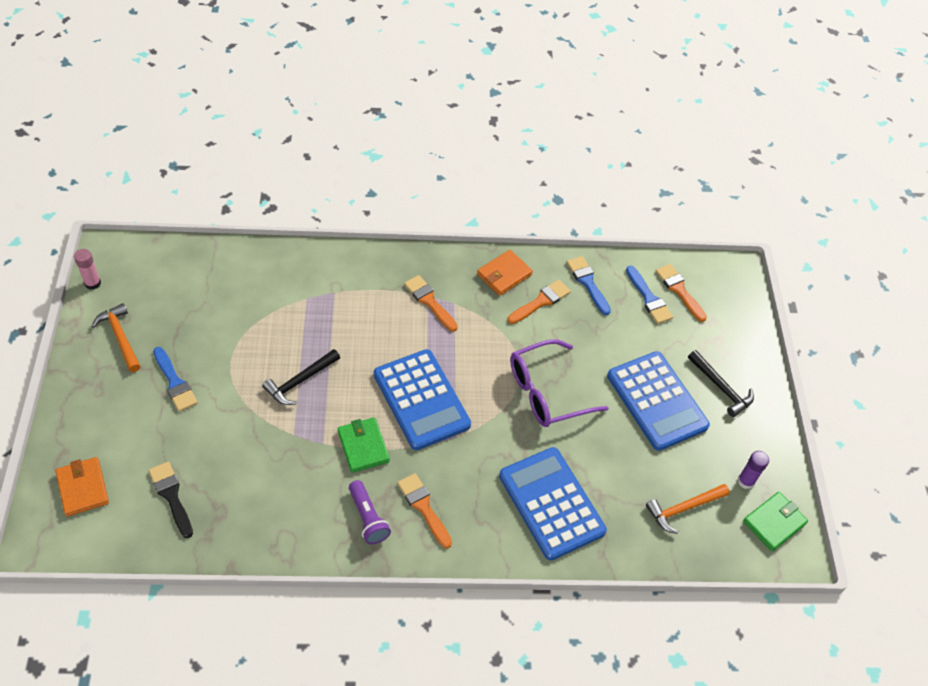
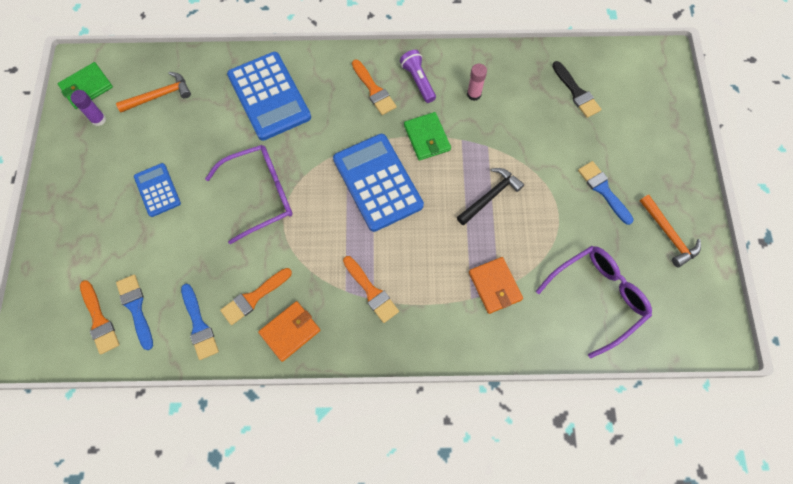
camera: 175 degrees left, 15 degrees up
(83, 488) = (648, 96): orange wallet -> orange wallet (494, 286)
(93, 283) = (719, 296): pink glue stick -> pink glue stick (474, 94)
(211, 288) = (598, 297): none -> purple glasses
(657, 401) = (157, 190): blue calculator -> blue calculator, size x0.55
(721, 388) = (91, 206): black hammer -> none

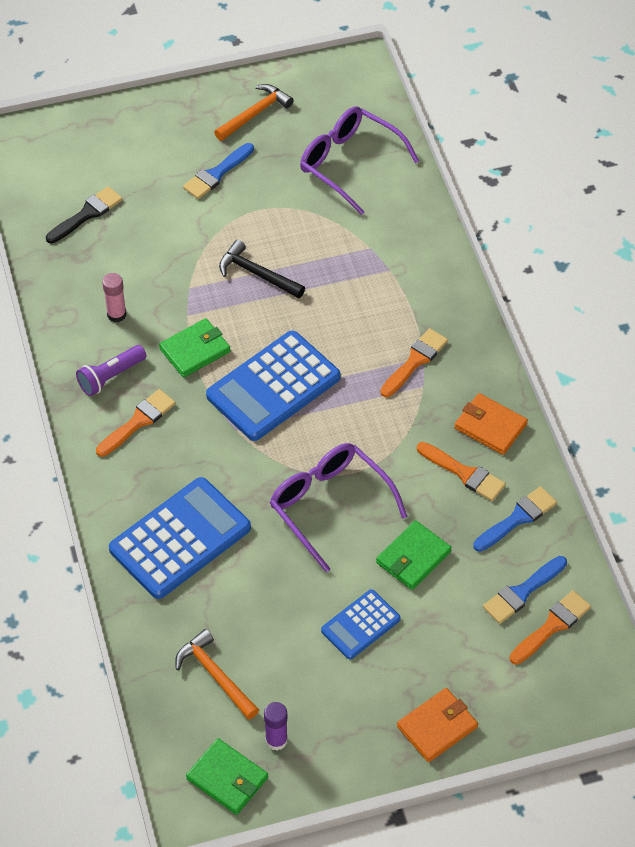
camera: 105 degrees left, 15 degrees down
(196, 239) = (413, 557): none -> green wallet
(494, 286) = (367, 251): orange wallet -> orange wallet (437, 727)

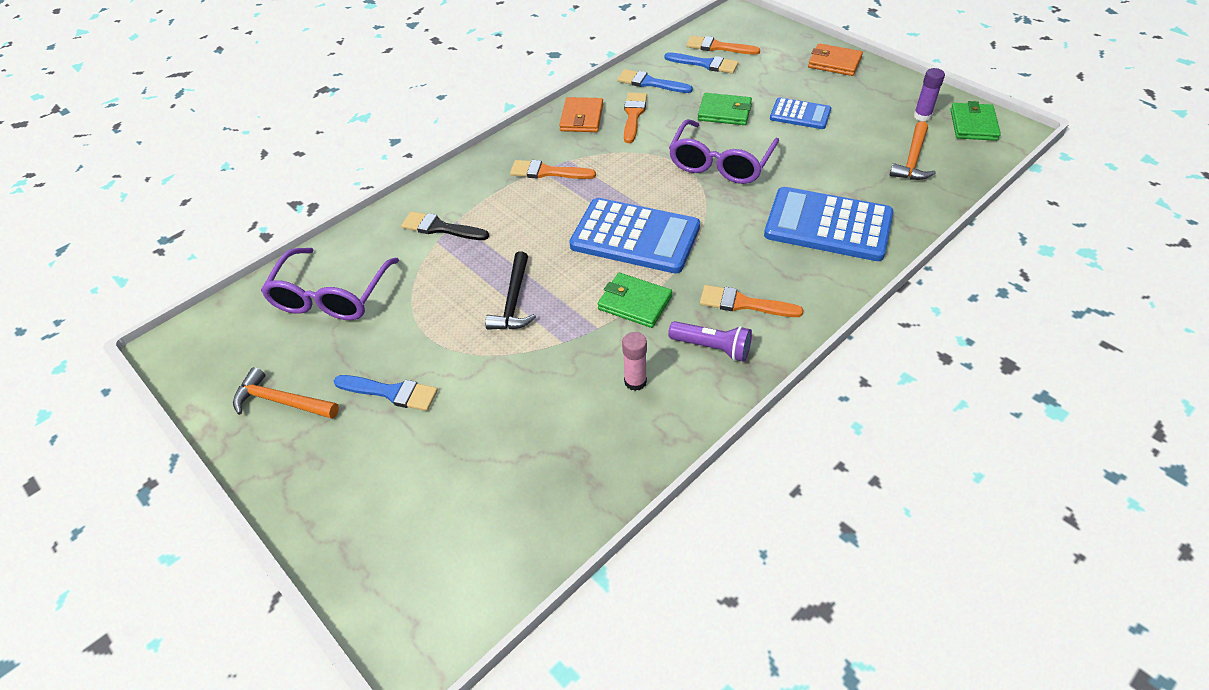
camera: 115 degrees left, 5 degrees down
(87, 214) = (513, 483): black brush -> black brush (440, 228)

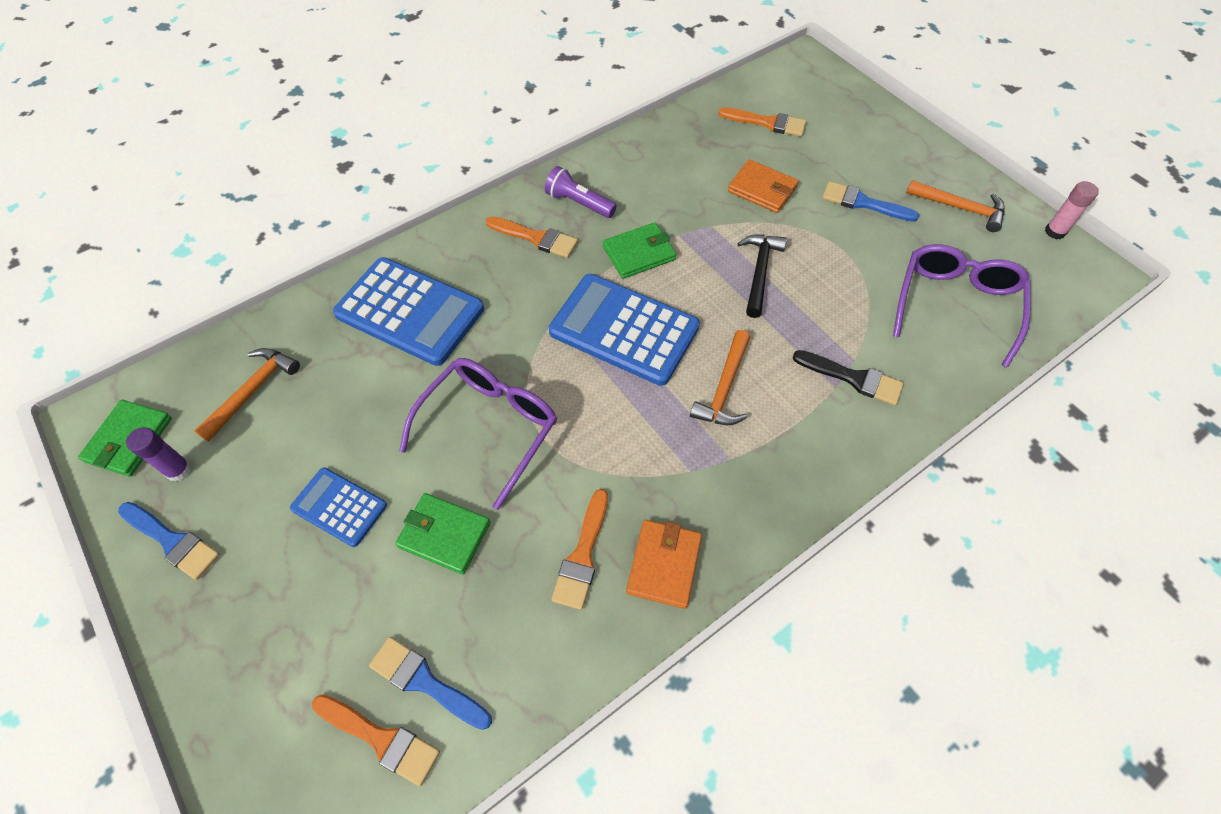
camera: 175 degrees left, 10 degrees up
(546, 208) = (724, 388): none -> orange hammer
(547, 172) = (721, 452): orange brush -> orange brush (767, 123)
(635, 303) = (639, 253): green wallet -> green wallet turned 60 degrees counterclockwise
(635, 381) = (652, 185): pink glue stick -> pink glue stick (1055, 231)
(650, 83) = (537, 641): blue brush -> blue brush (172, 541)
(834, 62) = (210, 635): orange wallet -> orange wallet (762, 189)

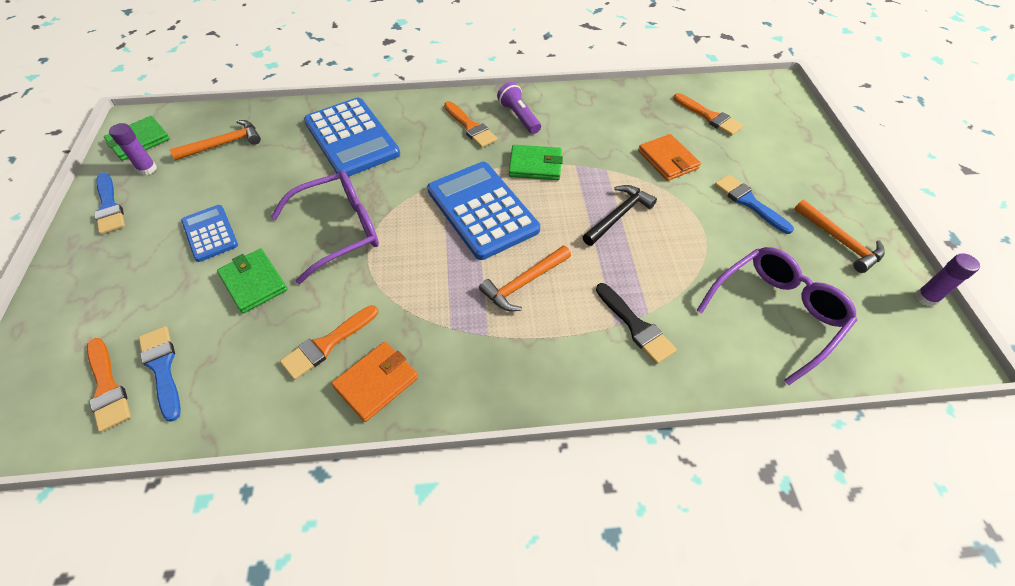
camera: 30 degrees right, 5 degrees down
(1055, 231) = (926, 298): pink glue stick -> purple glue stick

